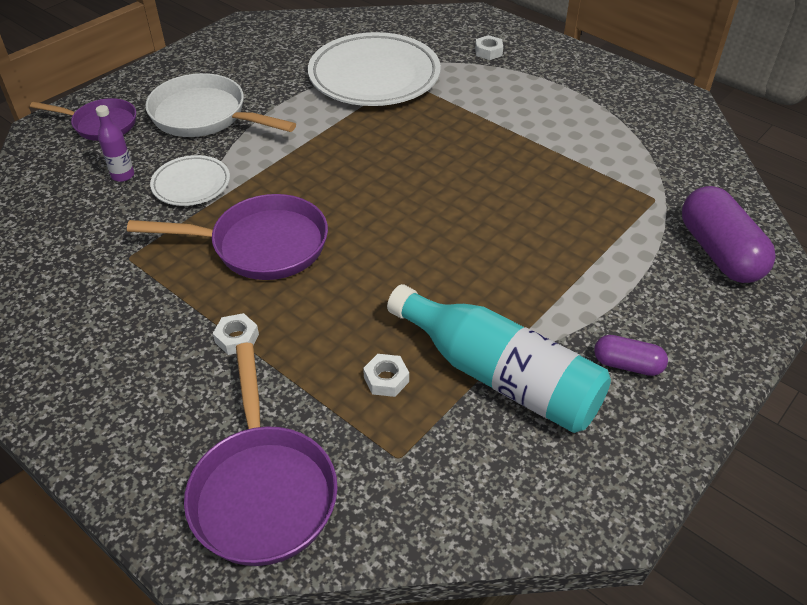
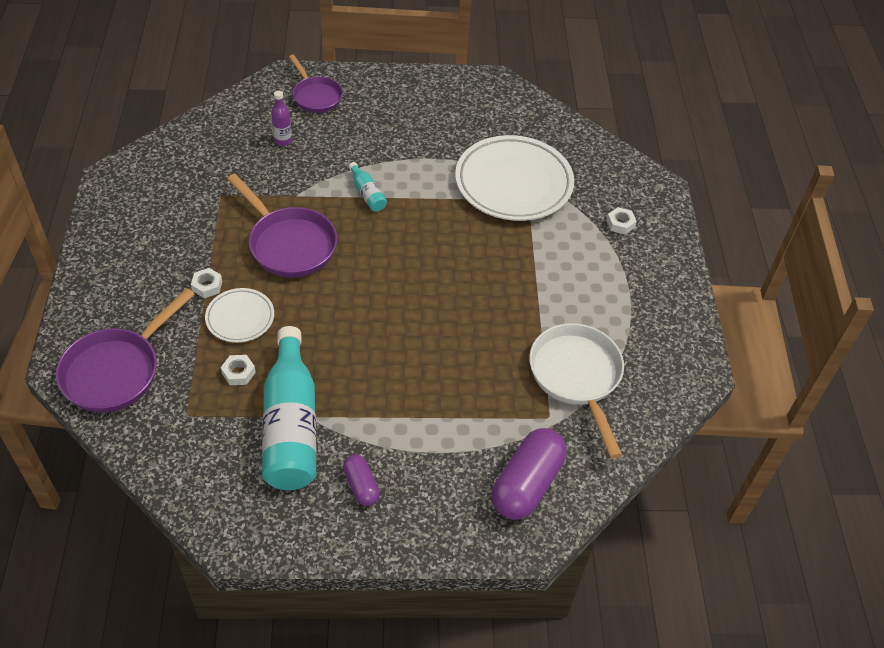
camera: 45 degrees right, 5 degrees up
(191, 184) = (307, 175): white plate -> white plate (240, 318)
(204, 116) = (375, 133): white pan -> white pan (577, 377)
(269, 161) = (367, 194): none -> turquoise bottle

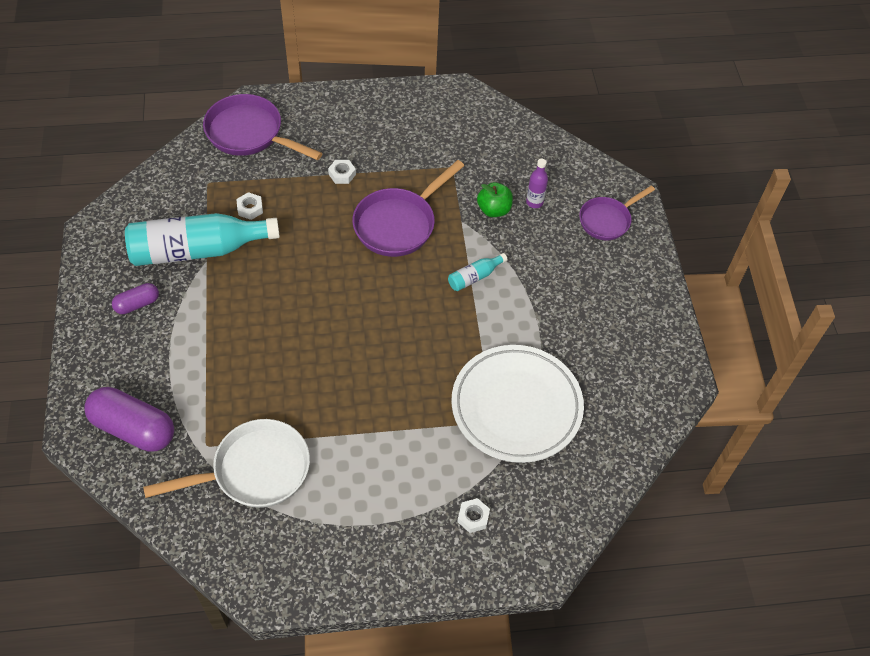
camera: 85 degrees right, 5 degrees up
(240, 318) = (308, 201): white plate -> none
(286, 170) = (494, 210): none -> green apple

